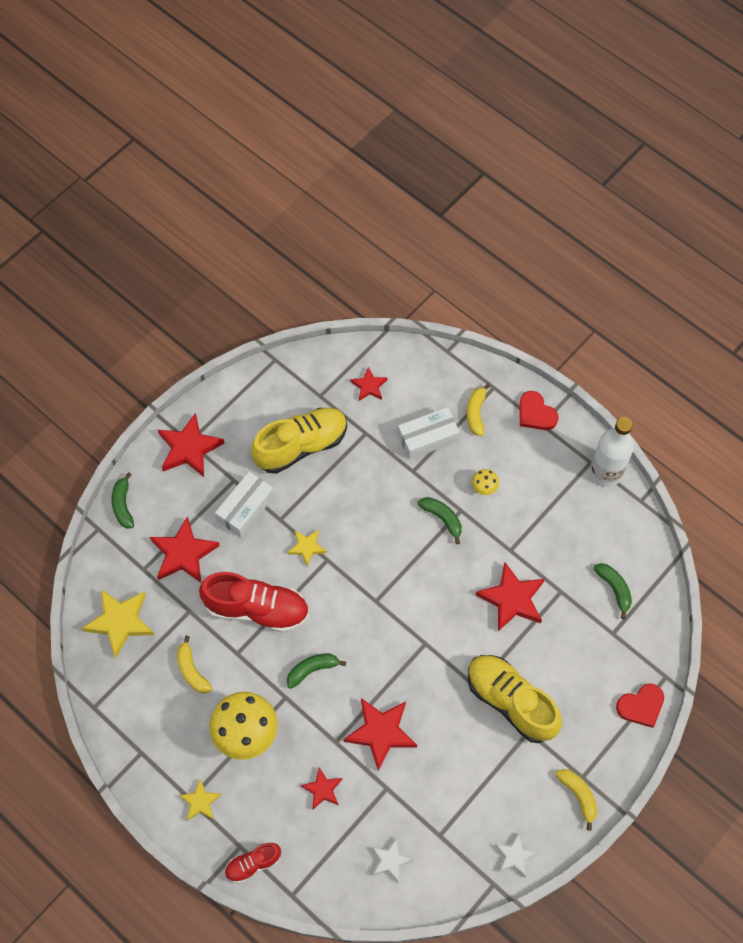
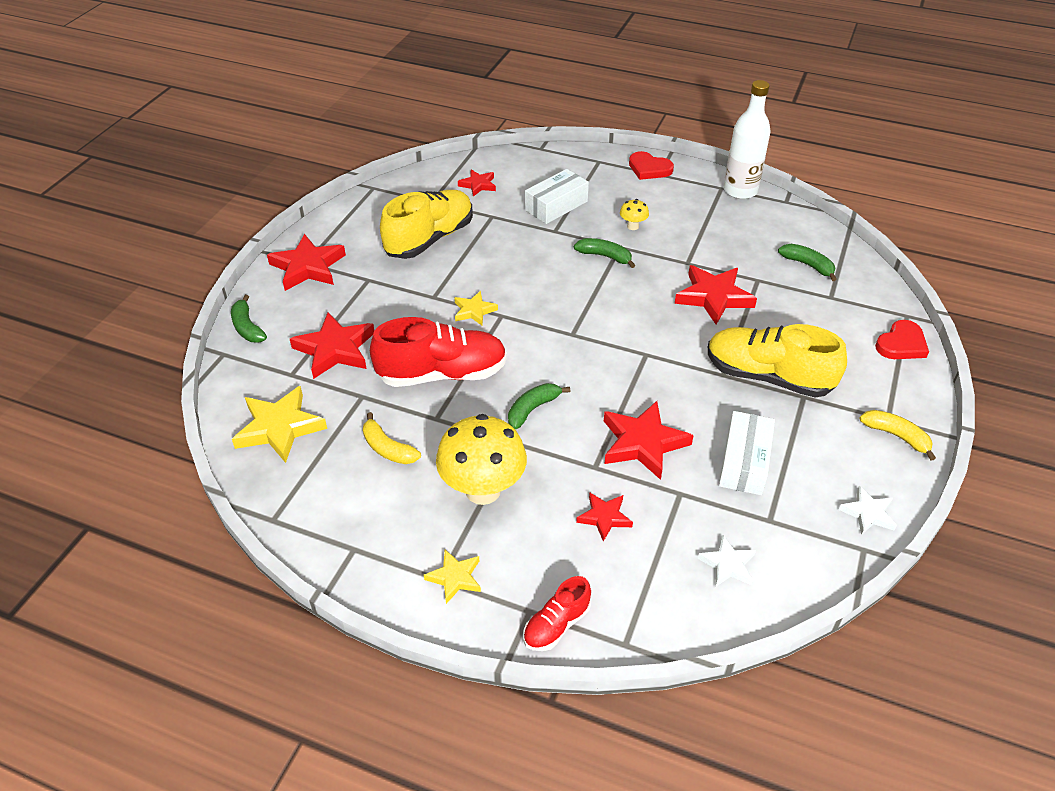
camera: 20 degrees left, 20 degrees down
(245, 508) = (391, 297): white box -> white box (744, 462)
(476, 413) = (593, 180): yellow banana -> none

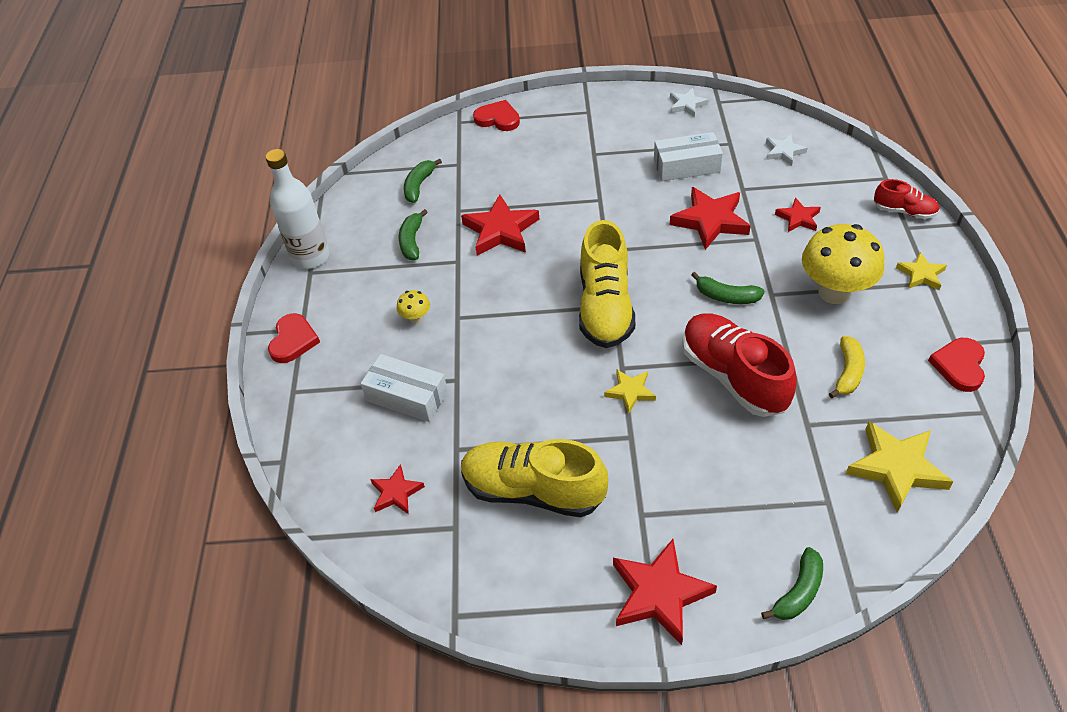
camera: 110 degrees left, 5 degrees up
(329, 534) = (959, 366): none -> red heart
(335, 349) = (767, 482): red star -> none
(605, 256) = (481, 322): green banana -> green banana (412, 241)
(768, 377) = (585, 176): yellow shoe -> yellow shoe (605, 307)
(896, 436) = (603, 105): yellow banana -> none

